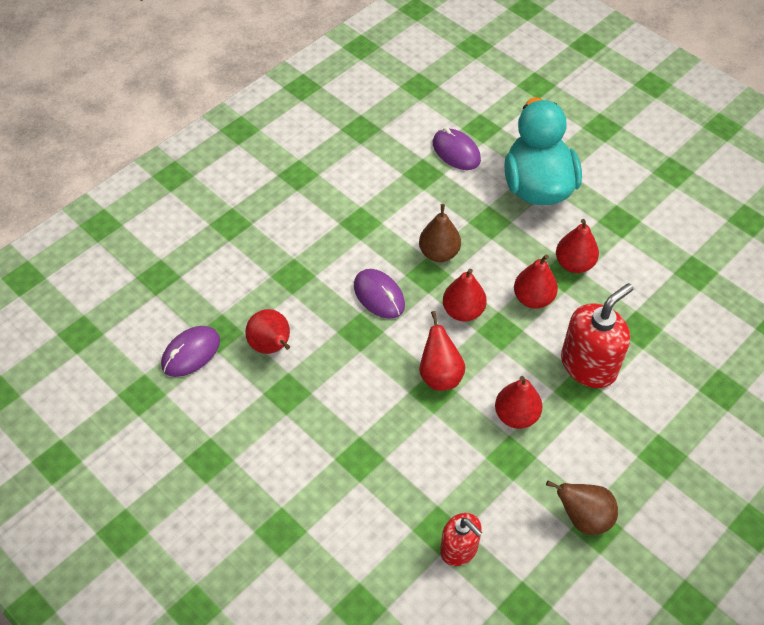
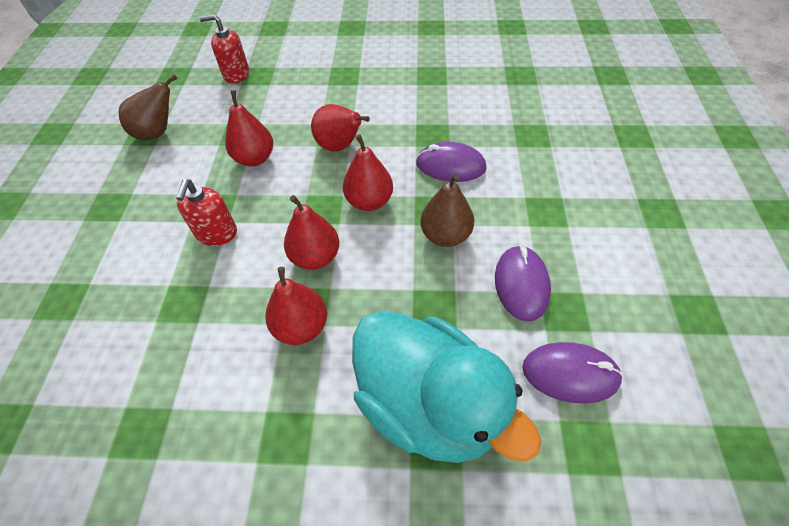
camera: 140 degrees right, 0 degrees up
(191, 353) = (519, 56): purple mouse -> purple mouse (521, 284)
(272, 346) = (477, 88): red pear -> none
(589, 365) = (216, 233): red soap dispenser -> red soap dispenser, size x0.61

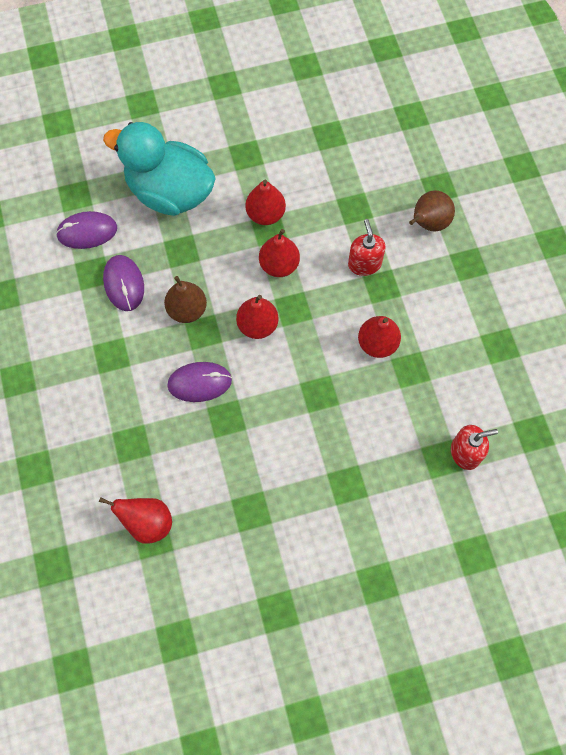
camera: 160 degrees right, 15 degrees up
(157, 133) = (487, 349): brown pear -> brown pear (428, 223)
(340, 146) = (307, 379): red pear -> red pear (147, 522)

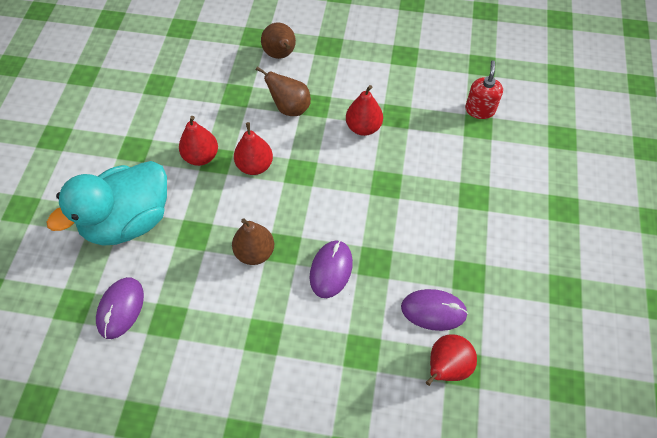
camera: 65 degrees left, 10 degrees down
(124, 284) = (197, 296): purple mouse -> purple mouse (433, 311)
(257, 325) = (301, 203): red pear -> none
(364, 264) = (289, 108): red soap dispenser -> brown pear

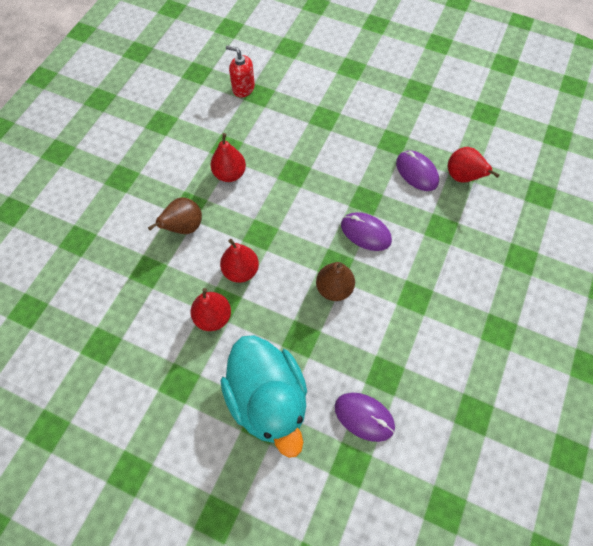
camera: 75 degrees left, 5 degrees up
(280, 55) = (114, 221): brown pear -> none
(433, 311) = (416, 172): purple mouse -> purple mouse turned 60 degrees counterclockwise

